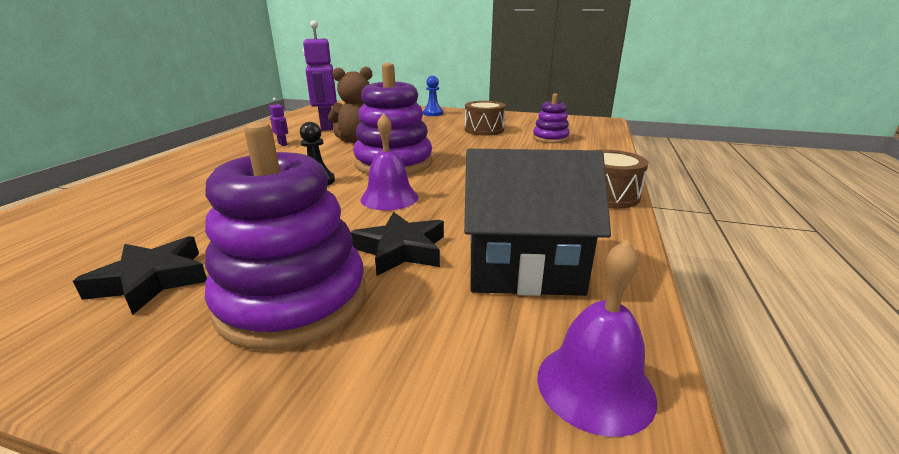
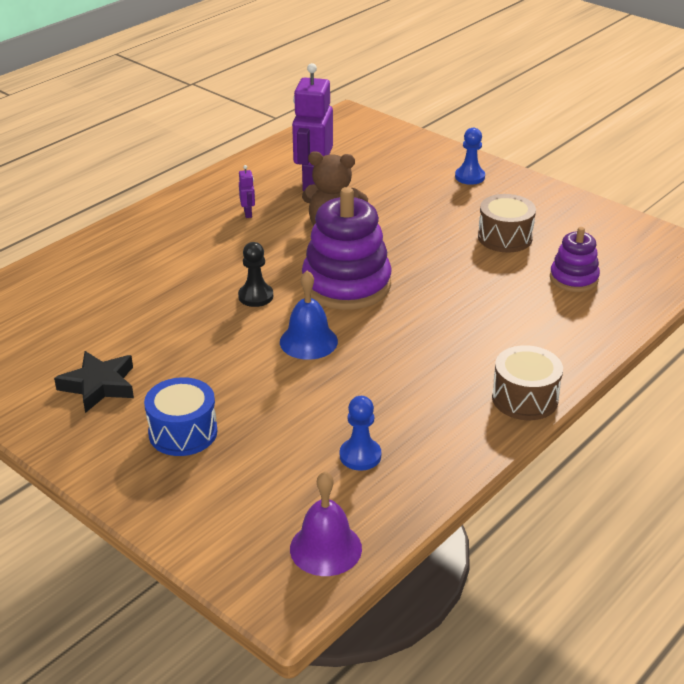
camera: 25 degrees right, 10 degrees up
(293, 300) = (183, 432): purple stacking toy -> blue drum
(389, 198) = (308, 341): purple bell -> blue bell
(401, 250) = (280, 409): black star -> none
(523, 268) = (360, 456): black house -> blue pawn

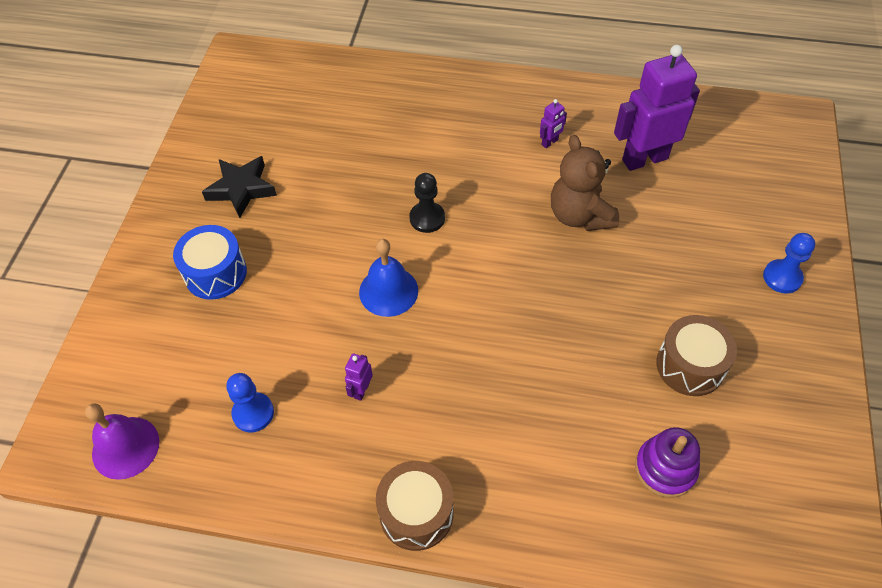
camera: 60 degrees right, 20 degrees up
(346, 285) = (495, 273): purple stacking toy -> none
(392, 388) = (361, 390): none -> purple robot

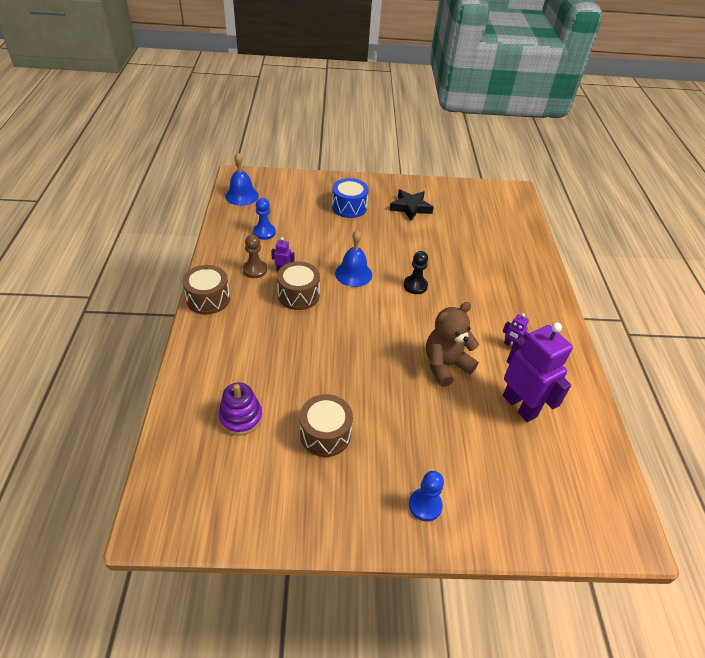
camera: 75 degrees right, 10 degrees down
(125, 447) = (242, 196): purple bell -> blue bell
(353, 434) = (255, 270): none -> brown pawn
(425, 372) = (298, 295): none -> brown drum

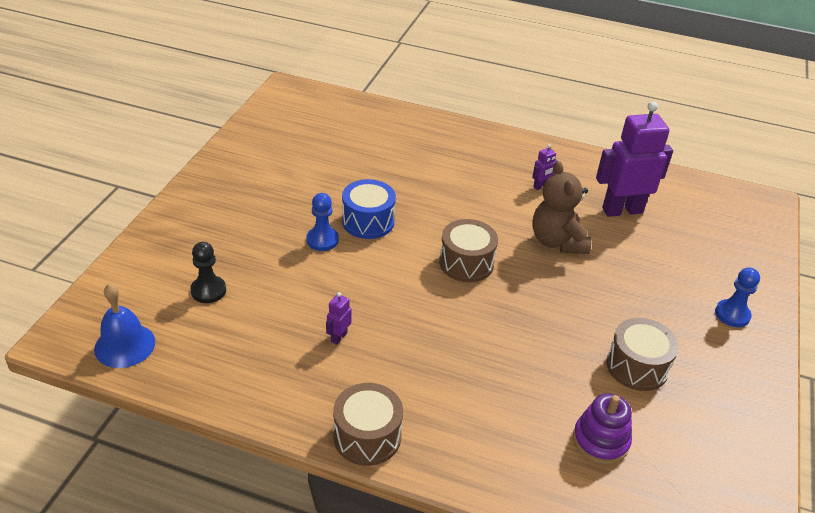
camera: 70 degrees left, 5 degrees down
(255, 270) = (324, 368): brown pawn -> none
(264, 232) = (240, 338): blue pawn -> blue pawn (322, 240)
(298, 295) = (398, 333): brown drum -> brown drum (466, 263)
(349, 207) = (233, 234): blue drum -> blue drum (368, 221)
(353, 274) = (378, 269): blue bell -> none
(410, 207) = (269, 179): black star -> none
(415, 286) = (423, 223): black pawn -> black pawn (208, 290)

